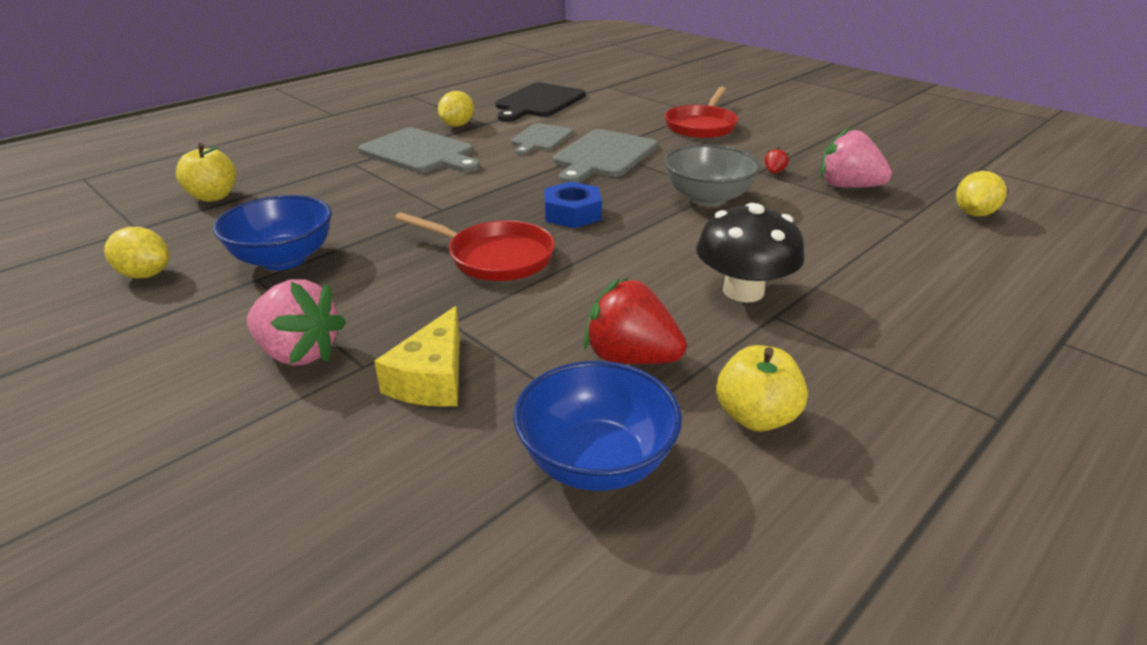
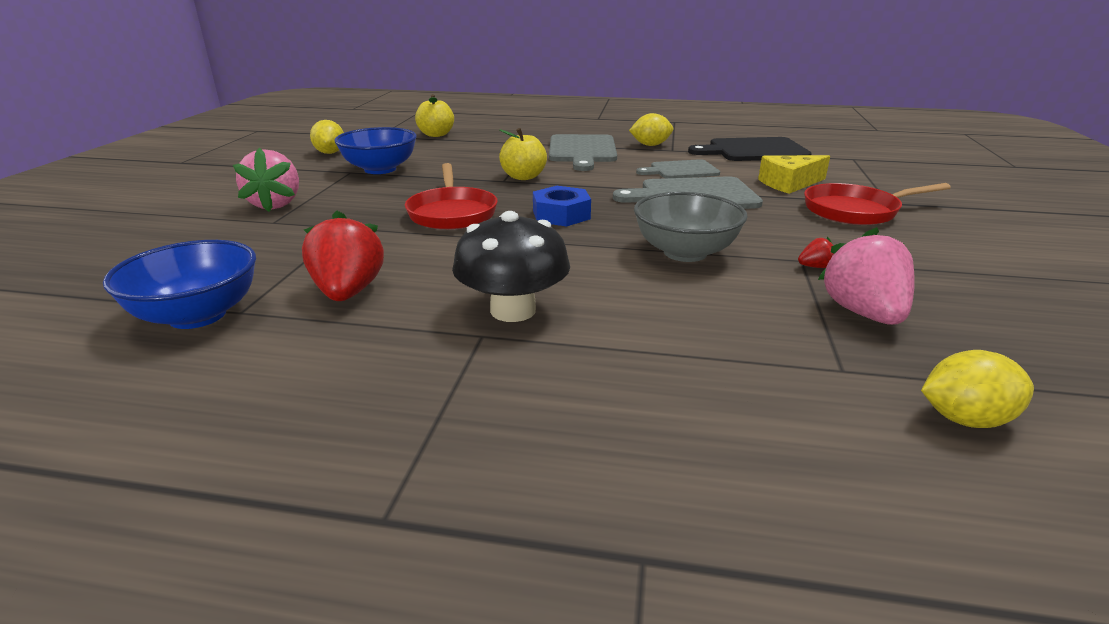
camera: 55 degrees right, 5 degrees down
(432, 378) = (272, 241): yellow cheese -> yellow cheese (789, 183)
(755, 417) = (293, 363): yellow apple -> yellow apple (523, 177)

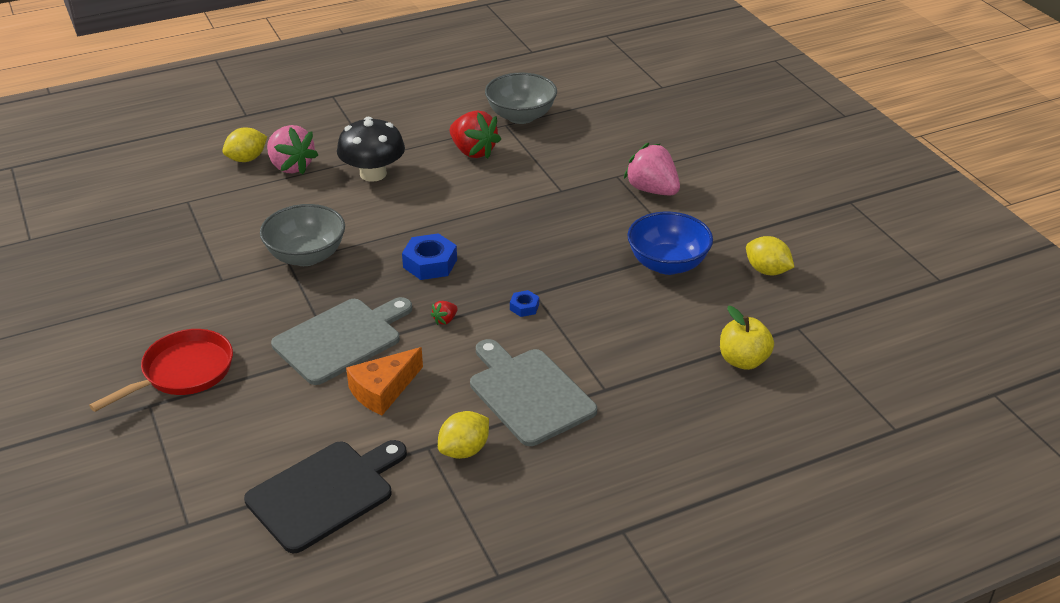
camera: 145 degrees right, 10 degrees up
(198, 315) = (521, 116): blue bowl -> grey bowl
(452, 213) = (513, 232): red pan -> none
(523, 177) = (524, 307): yellow apple -> blue nut
(681, 170) = (383, 390): grey cutting board -> orange cheese
(789, 183) = (256, 407): yellow cheese -> none
(815, 267) = (210, 275): red strawberry -> red strawberry (445, 320)
(863, 313) = (177, 243): pink strawberry -> pink strawberry (291, 166)
(965, 419) = (132, 195): yellow lemon -> yellow lemon (247, 159)

